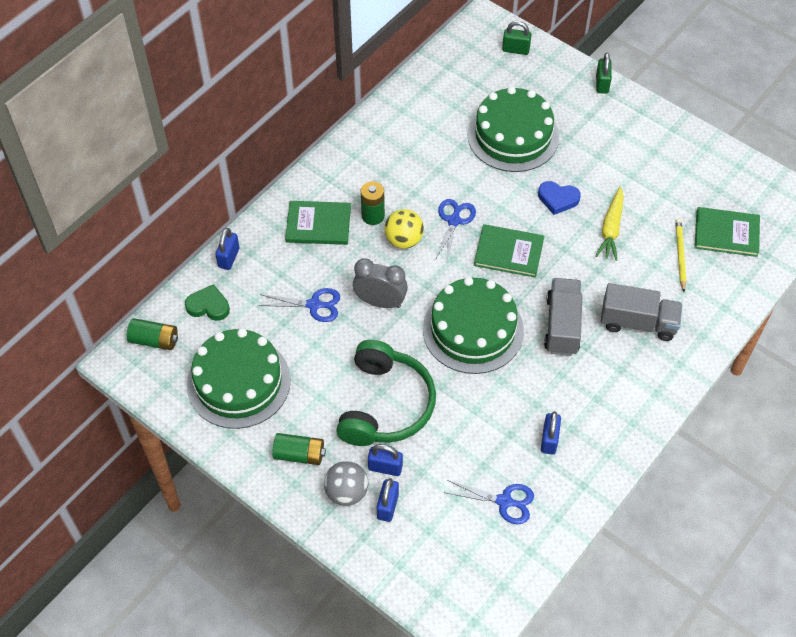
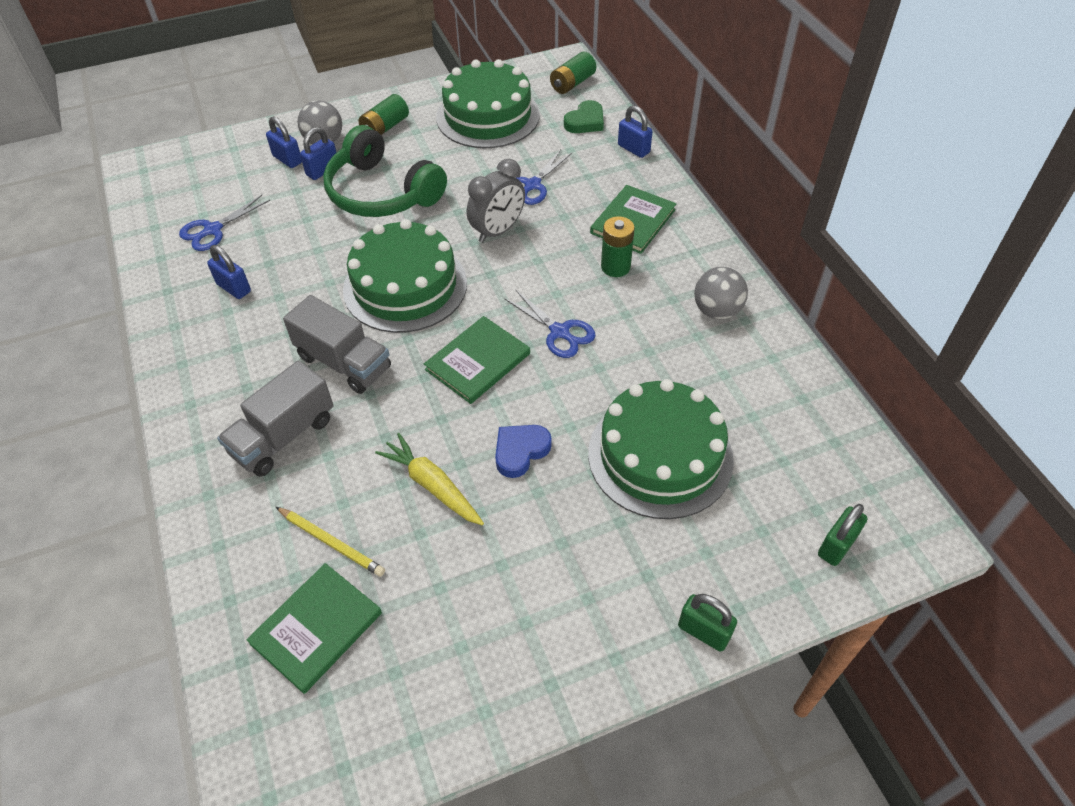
camera: 120 degrees right, 5 degrees down
(380, 148) = (717, 311): none -> grey ball
(404, 240) = (563, 279): yellow ball -> none

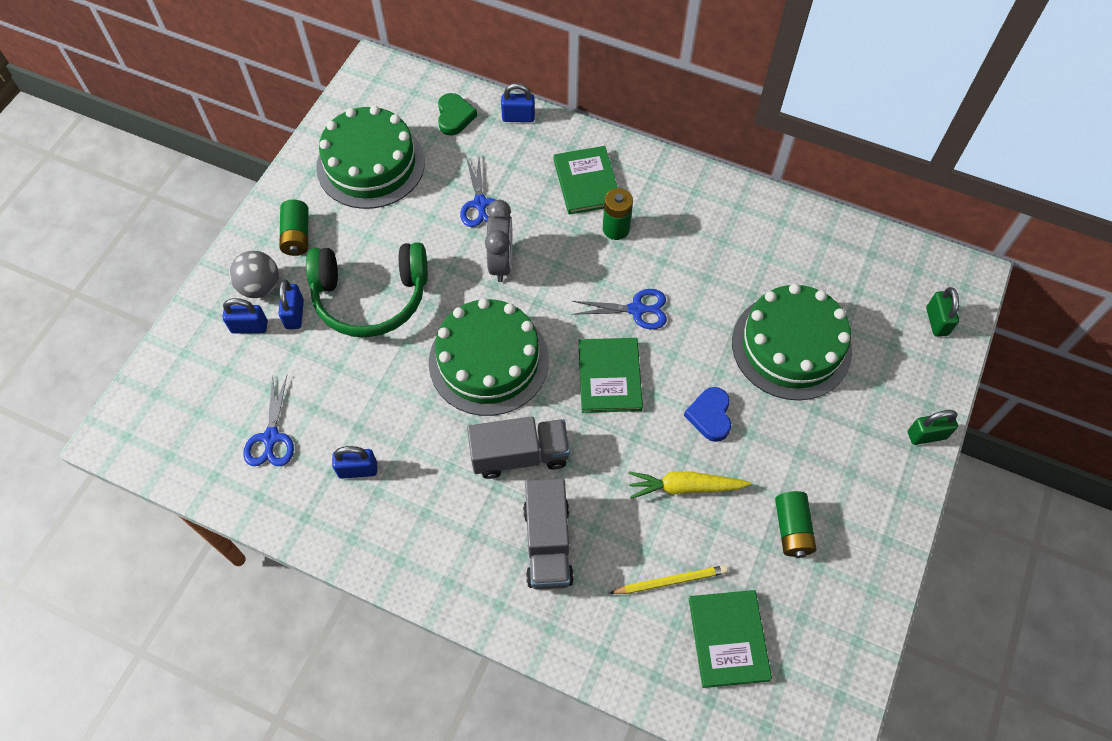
camera: 45 degrees left, 10 degrees up
(572, 83) = (403, 86): green battery -> green battery (792, 529)
(717, 311) = (715, 213): grey ball -> none

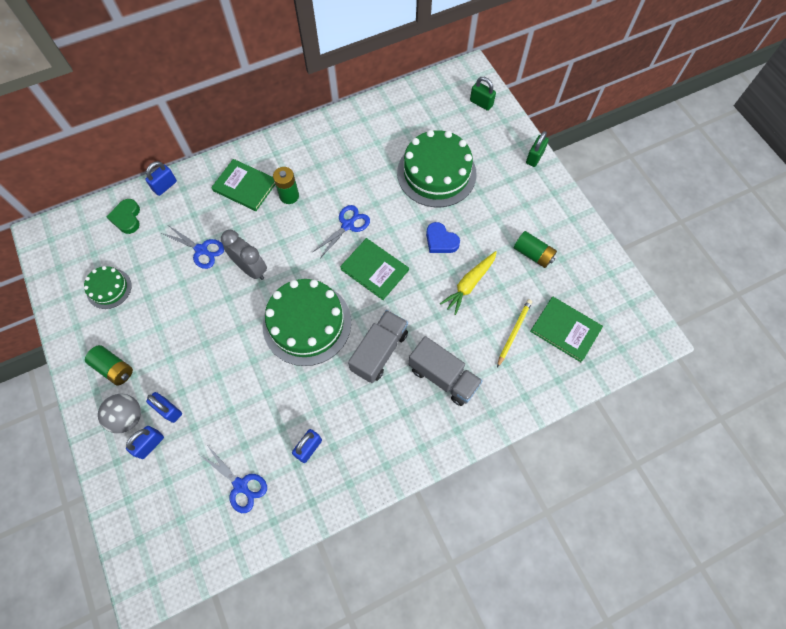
camera: 50 degrees left, 5 degrees up
(370, 164) = (109, 288): green cake -> green cake, size x0.51
(371, 297) = (201, 356): green headphones -> none
(454, 117) = (127, 218): green heart -> green heart turned 135 degrees counterclockwise

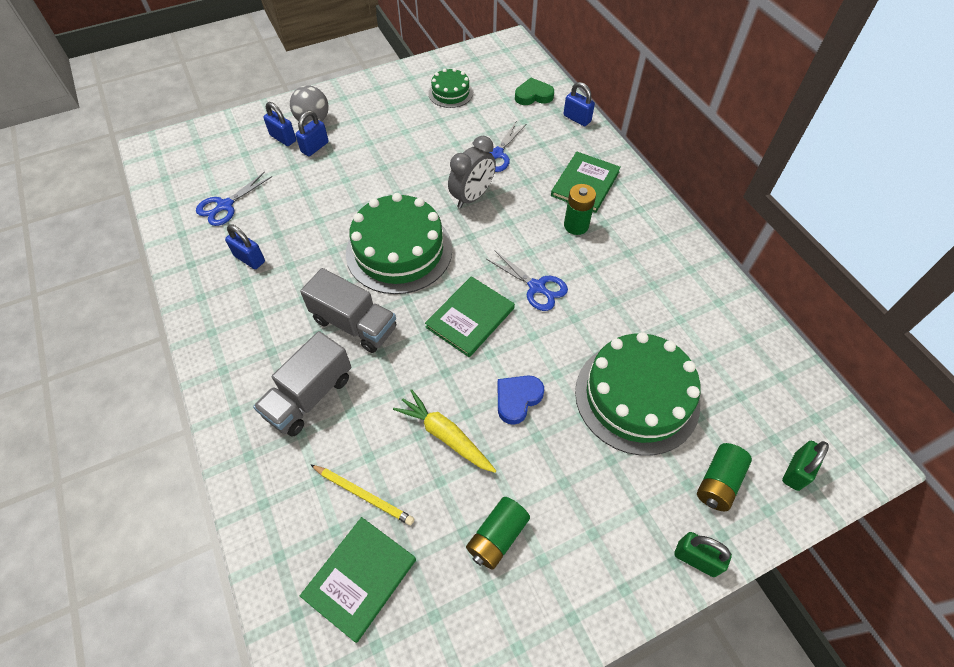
camera: 90 degrees right, 10 degrees down
(114, 368) = (364, 106): green battery -> green battery (718, 482)

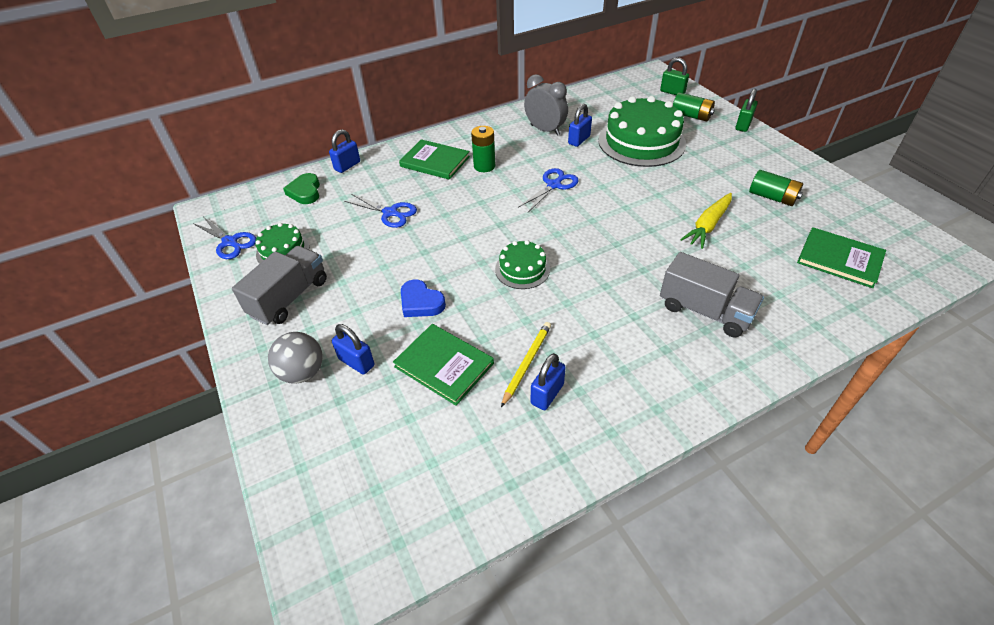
camera: 90 degrees left, 10 degrees down
(225, 205) = (459, 442): blue scissors -> blue scissors (230, 242)
(283, 138) = (332, 401): blue padlock -> blue padlock (579, 140)
(354, 324) = (617, 291): grey truck -> grey truck (289, 298)
(363, 495) = (777, 265): yellow pencil -> yellow pencil (527, 363)
(399, 251) = (522, 269): green cake -> green cake, size x0.51
(470, 318) = (593, 219): green book -> green book (444, 365)
(472, 197) = (449, 225): grey clock -> grey clock (545, 130)
(517, 399) = (662, 192): blue heart -> blue heart (421, 302)

